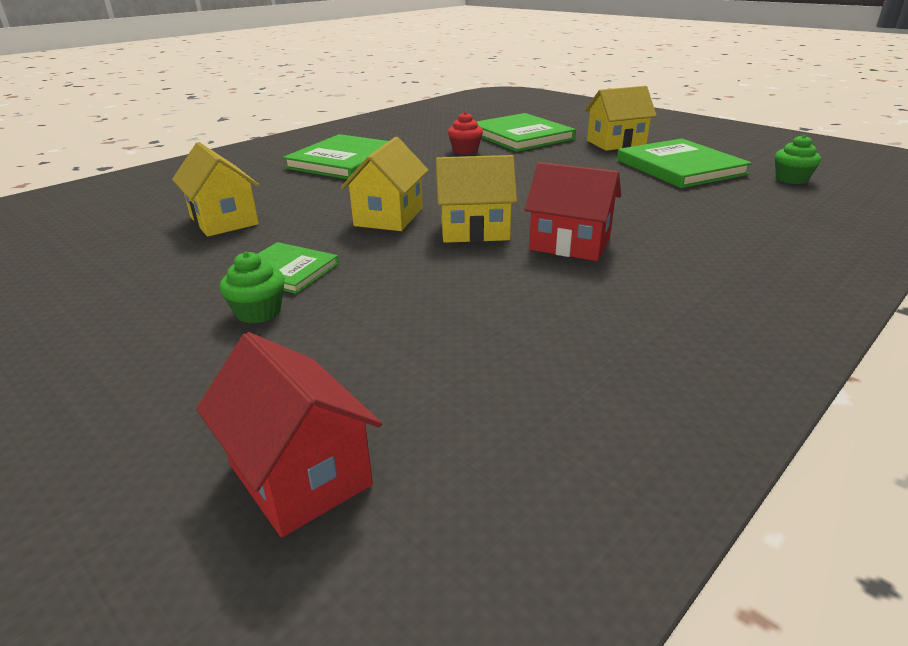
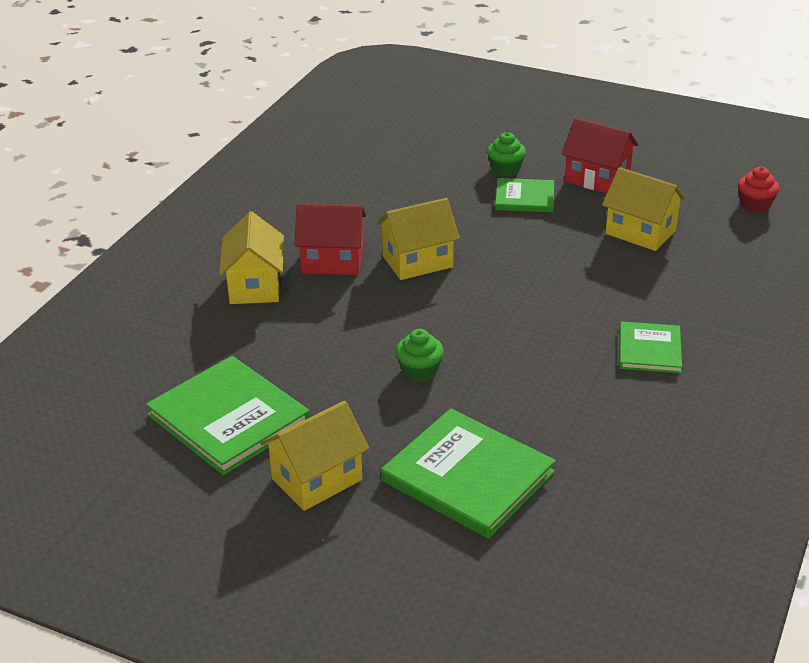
camera: 160 degrees right, 5 degrees up
(300, 474) = (406, 118): red house -> red house (597, 179)
(345, 161) = (649, 350): green book -> green book, size x0.58
(389, 217) = (504, 264): yellow house -> yellow house (255, 286)
(465, 150) = (521, 409): red cupcake -> red cupcake (755, 205)
(791, 179) = (100, 414): green cupcake -> green cupcake (419, 371)

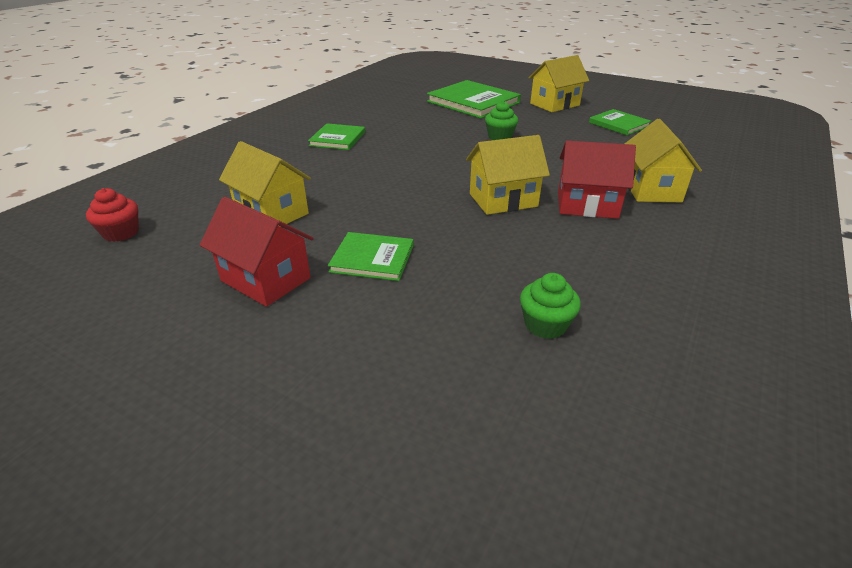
camera: 175 degrees left, 0 degrees up
(228, 418) = (619, 124): green book -> green book, size x0.58
(505, 169) = (379, 304): green cupcake -> green cupcake (545, 325)

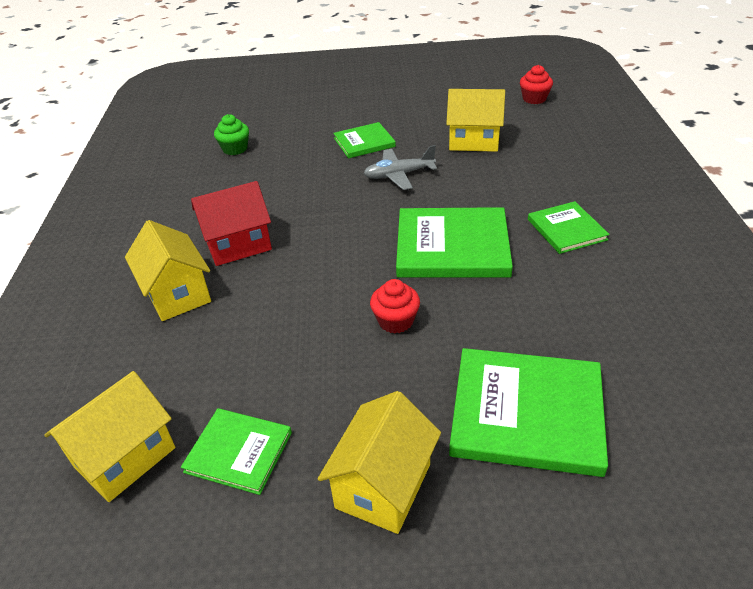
camera: 150 degrees right, 5 degrees up
(266, 279) = (407, 113): red house -> none
(388, 209) = (399, 175): none -> grey plane
(420, 153) = (452, 246): none -> green book
(500, 137) = (395, 321): green cupcake -> red cupcake
(503, 200) = (316, 220): yellow house -> yellow house (125, 457)

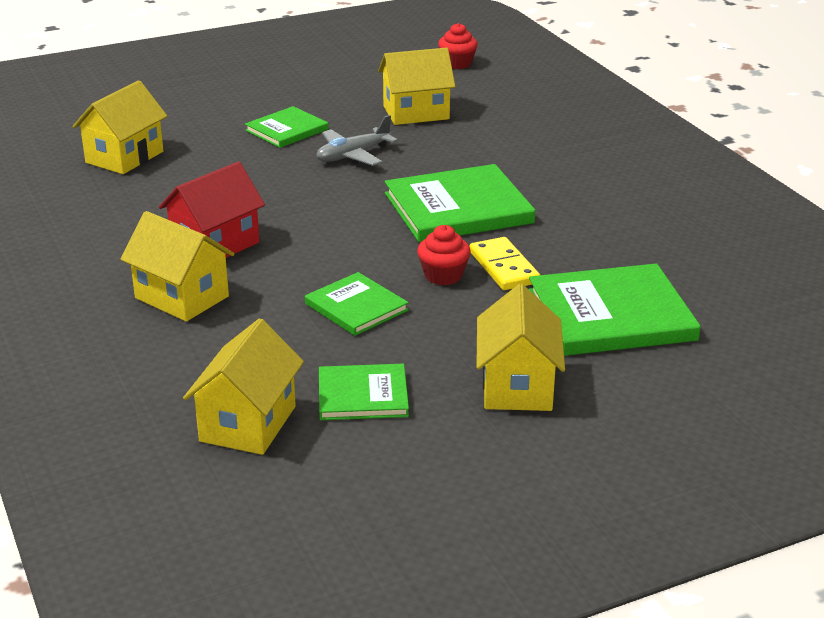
camera: 25 degrees left, 10 degrees down
(235, 149) = (124, 157): green cupcake -> yellow house
(455, 324) = (504, 267): none -> yellow domino
(566, 229) = (565, 177): green book -> green book (356, 307)

